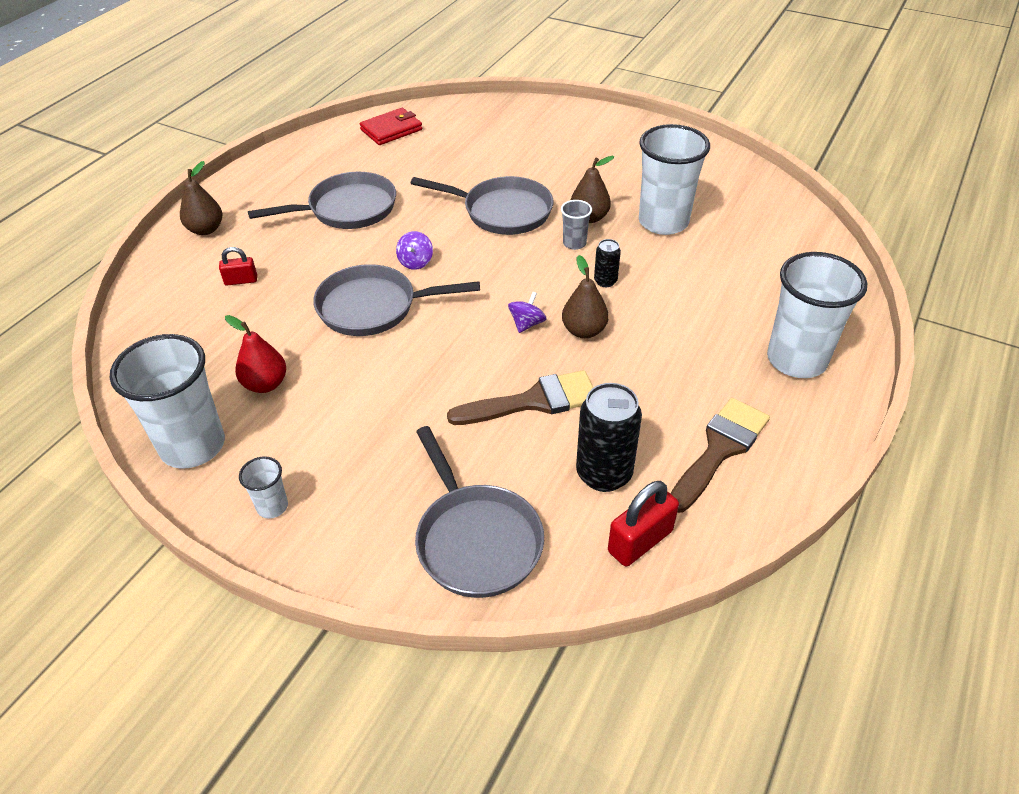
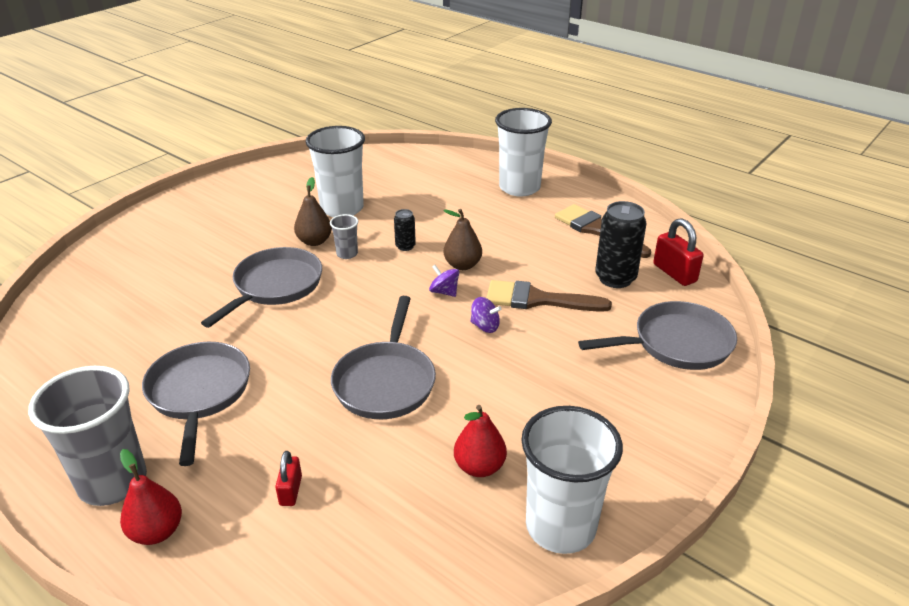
camera: 80 degrees left, 10 degrees down
(206, 229) = (157, 531): brown pear -> red pear
(252, 198) = (113, 482): none -> grey cup
(272, 506) = (643, 461): white cup -> none
(391, 130) = (55, 348): red wallet -> none
(415, 262) = (326, 348): purple spinning top -> purple spinning top (485, 326)
(534, 401) = (537, 299): brown brush -> brown brush turned 75 degrees counterclockwise

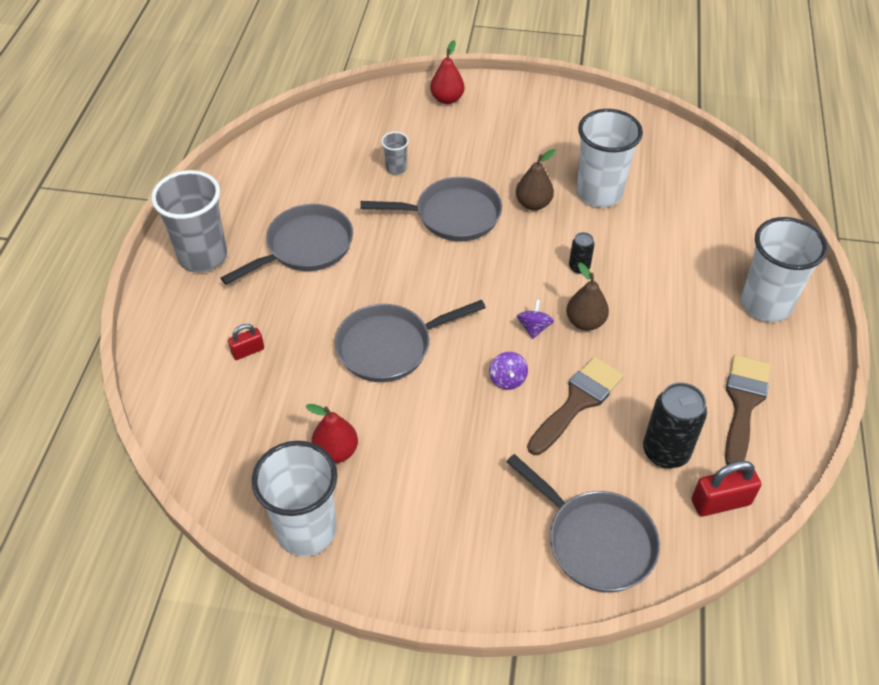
camera: 60 degrees right, 15 degrees up
(157, 531) = (178, 303): red pear -> red pear (447, 99)
(347, 254) = (533, 234): grey cup -> grey cup (396, 169)
(537, 299) = (577, 401): brown brush -> brown brush turned 60 degrees clockwise
(674, 273) = (720, 502): red padlock -> red padlock turned 45 degrees clockwise

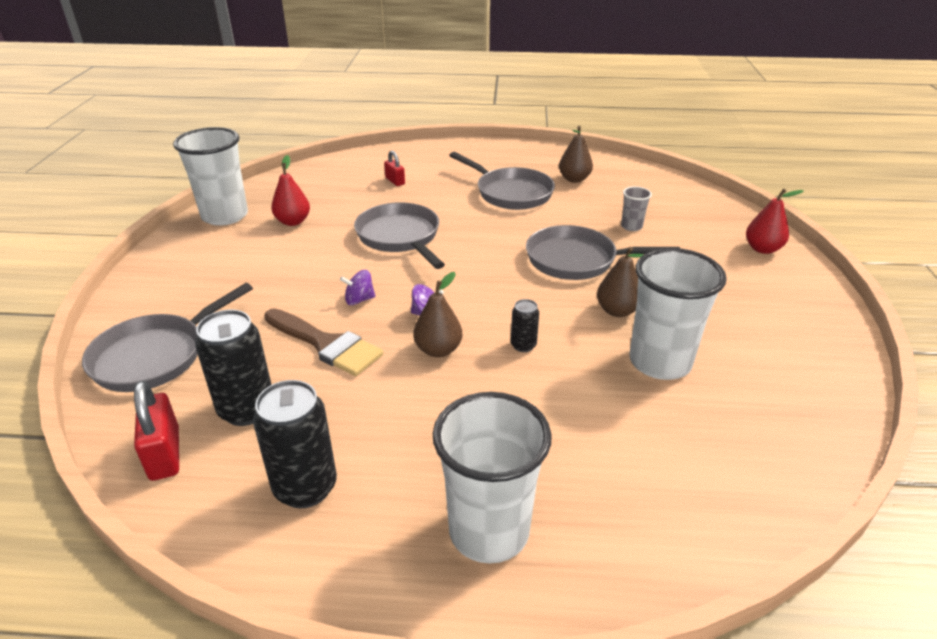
camera: 85 degrees right, 15 degrees down
(203, 256) = (489, 157): grey cup -> none
(284, 192) = (574, 179): none -> brown pear
(452, 215) = (577, 260): grey pan -> grey pan turned 105 degrees clockwise
(743, 403) = (305, 487): brown brush -> black can

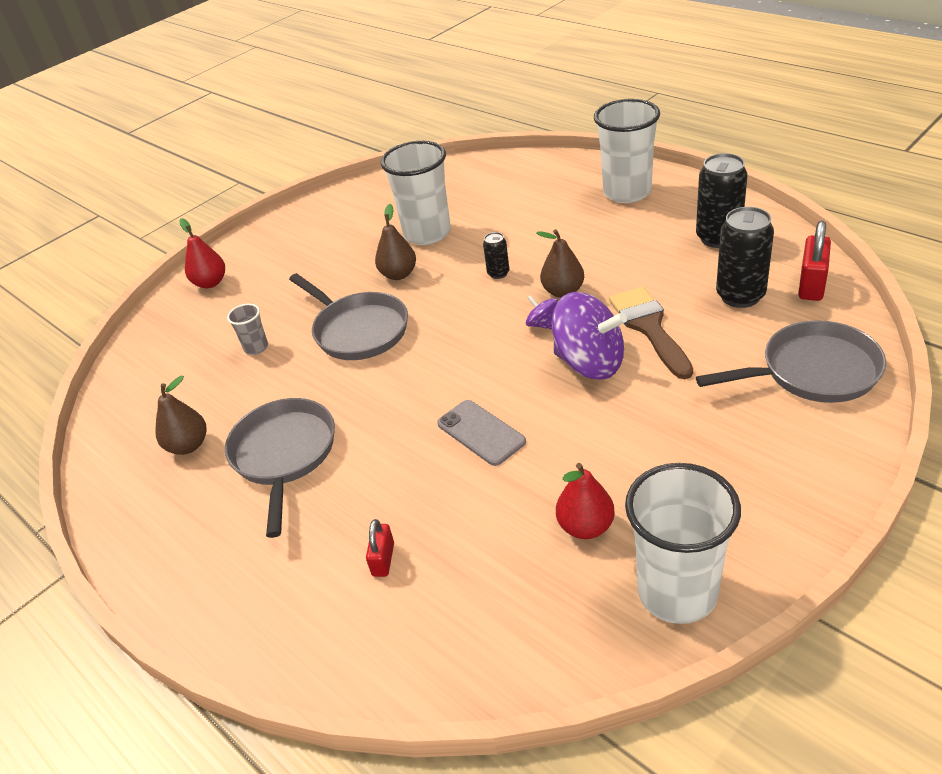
camera: 135 degrees left, 5 degrees up
(359, 300) = (589, 363): purple spinning top -> purple spinning top, size x2.14
(400, 237) = (481, 433): grey pan -> grey phone

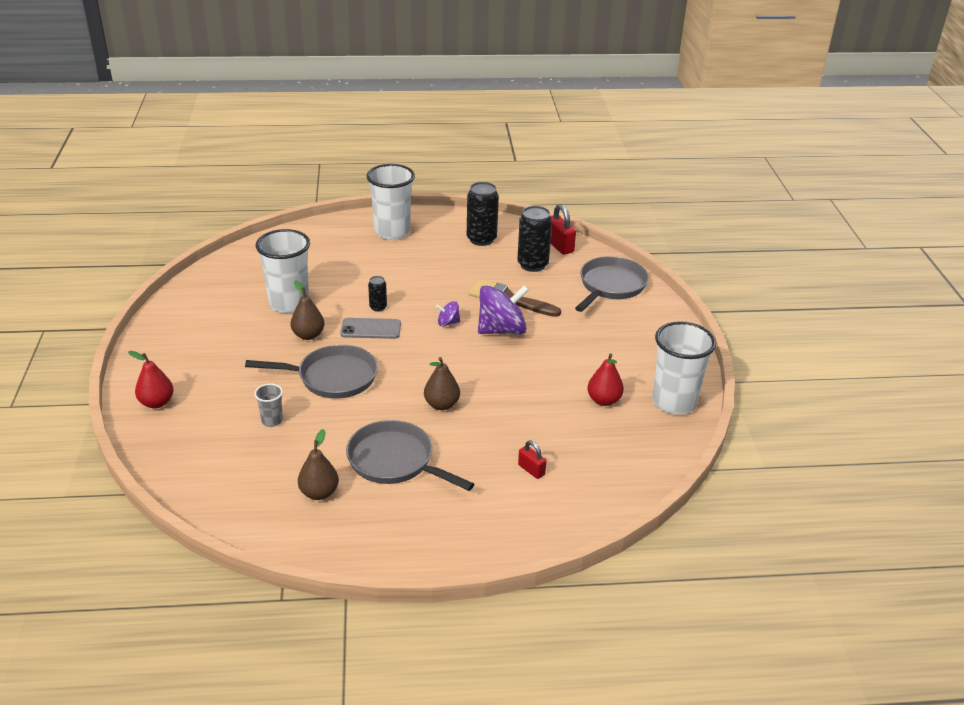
camera: 55 degrees left, 5 degrees down
(481, 433) = (494, 390): grey phone -> grey phone (371, 329)
(563, 291) = (434, 301): brown pear -> brown pear (441, 405)

